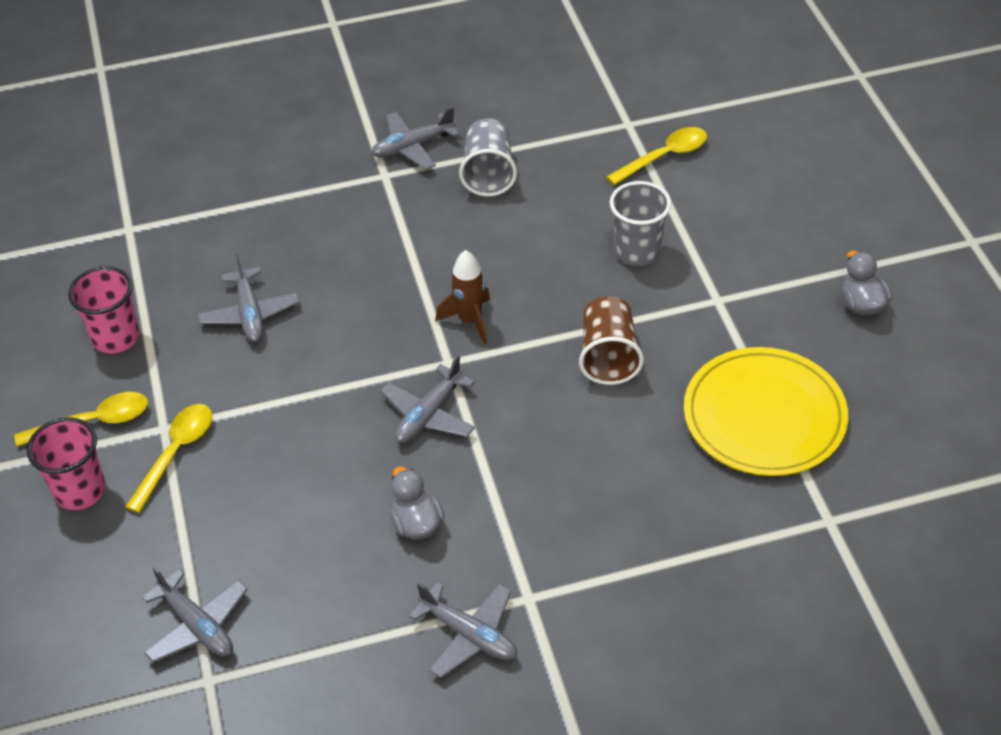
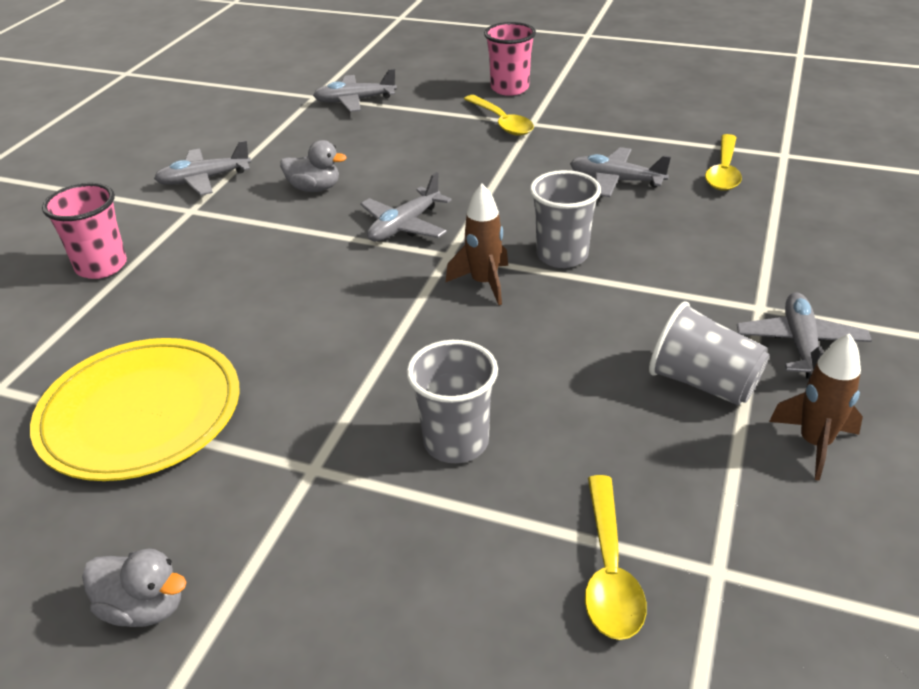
camera: 125 degrees right, 10 degrees down
(93, 422) = (567, 102): yellow spoon -> yellow spoon (723, 171)
(116, 337) = (647, 125): pink cup -> pink cup (101, 266)
(397, 295) = (562, 255): none -> grey cup
(429, 414) = (404, 226): grey plane -> grey plane turned 120 degrees counterclockwise
(504, 118) = (814, 443): none -> brown rocket
(608, 356) = (340, 346): brown cup -> none

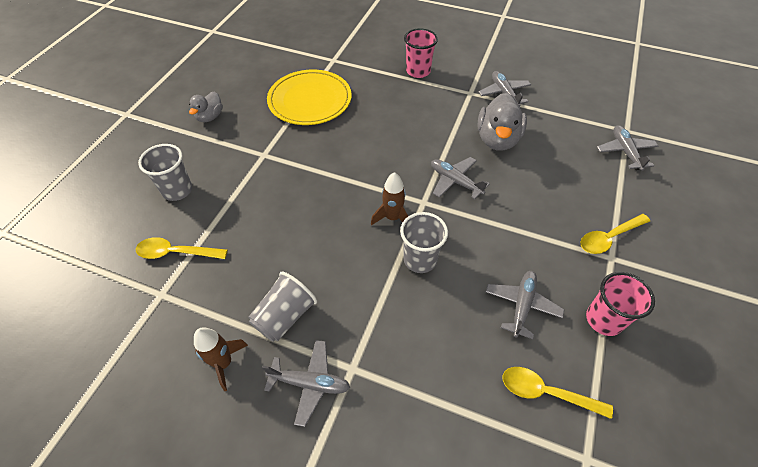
camera: 90 degrees right, 15 degrees up
(314, 188) = (497, 139): grey duck -> grey duck, size x1.74
(456, 442) = (266, 202): grey cup -> grey cup (177, 190)
(509, 88) = (675, 247): pink cup -> pink cup (604, 319)

